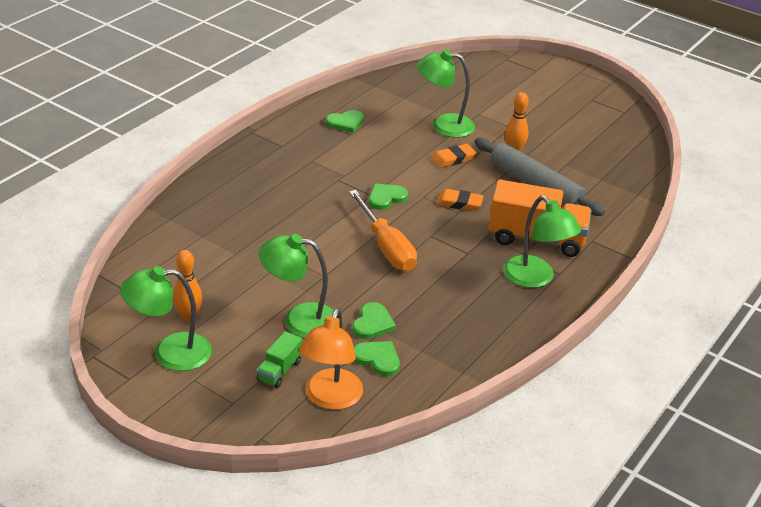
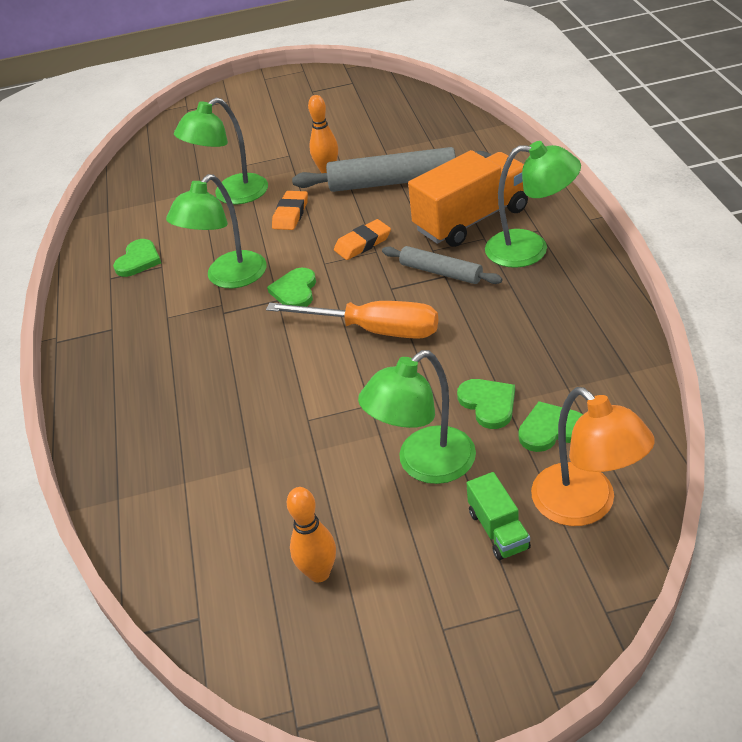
camera: 40 degrees left, 5 degrees up
(170, 353) = (369, 629): green lamp -> green lamp (228, 278)
(468, 249) = (440, 272): none -> grey rolling pin

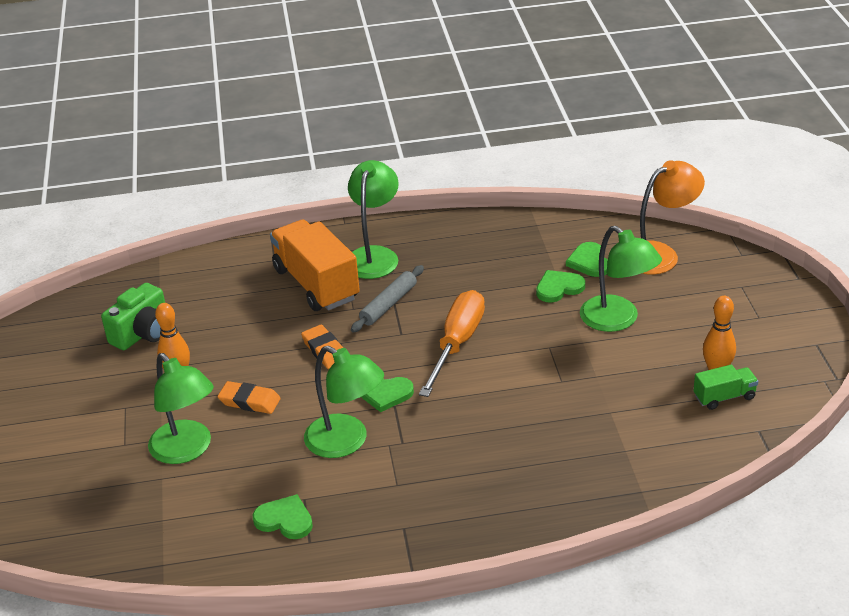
camera: 90 degrees left, 5 degrees down
(386, 141) = (143, 333): none -> green camera
(393, 182) = (226, 330): grey rolling pin -> none
(498, 530) = (679, 290): green truck -> green truck (724, 397)

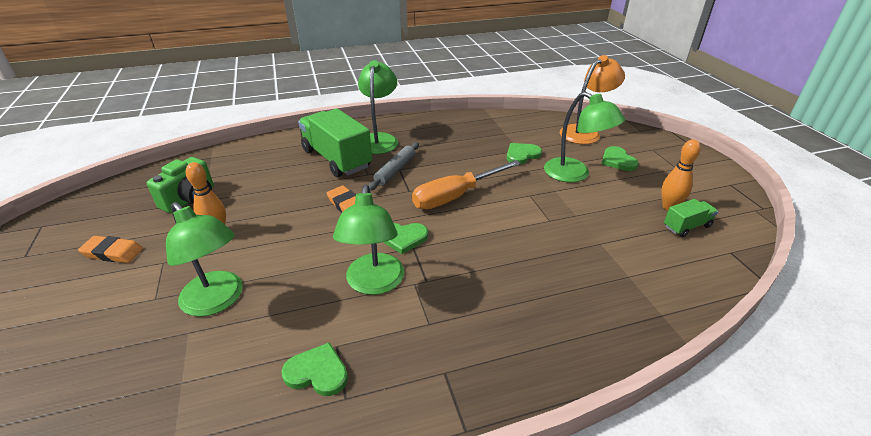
camera: 10 degrees left, 0 degrees up
(249, 401) = (282, 250): orange eraser -> orange eraser (113, 252)
(316, 284) = (336, 159): orange truck -> green truck
(346, 442) = (374, 283): green lamp -> green lamp turned 60 degrees clockwise
(457, 344) = (456, 196): orange screwdriver -> orange screwdriver turned 135 degrees counterclockwise
(589, 262) = (537, 138): green heart -> green heart (617, 161)

